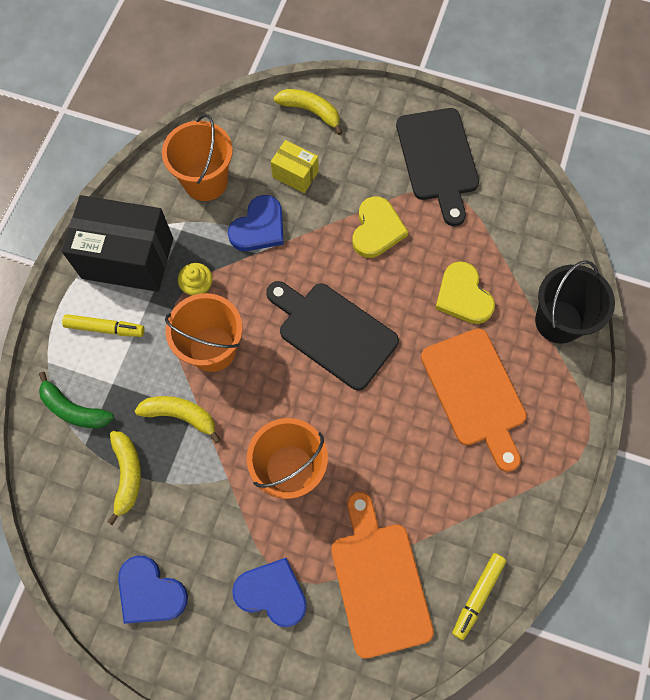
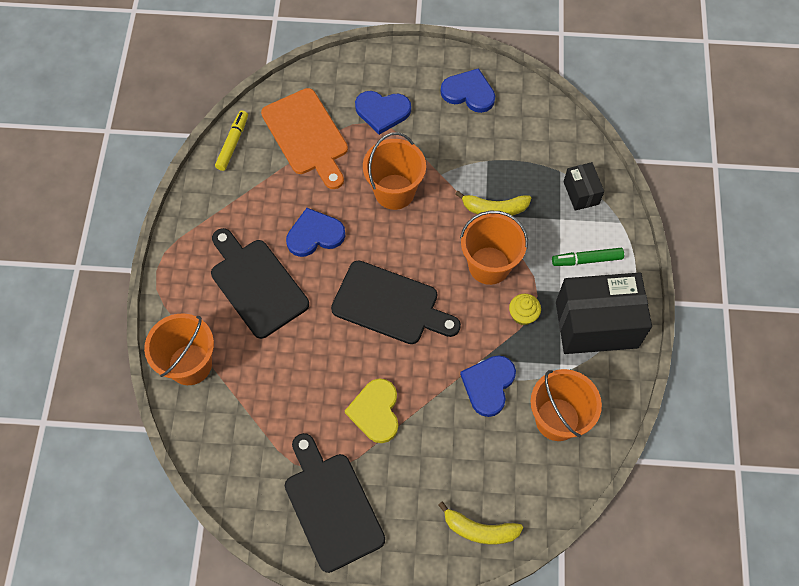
camera: 165 degrees right, 5 degrees down
(74, 409) = (581, 193): green banana -> black box
(105, 328) = (587, 260): yellow marker -> green marker
(127, 474) = (518, 159): yellow banana -> none
(295, 174) = (472, 450): yellow box -> none
(397, 437) = (315, 235): none -> blue heart
(463, 296) = (281, 366): yellow heart -> none
(475, 392) = (256, 284): orange cutting board -> black cutting board
(558, 321) = (190, 364): black bucket -> orange bucket

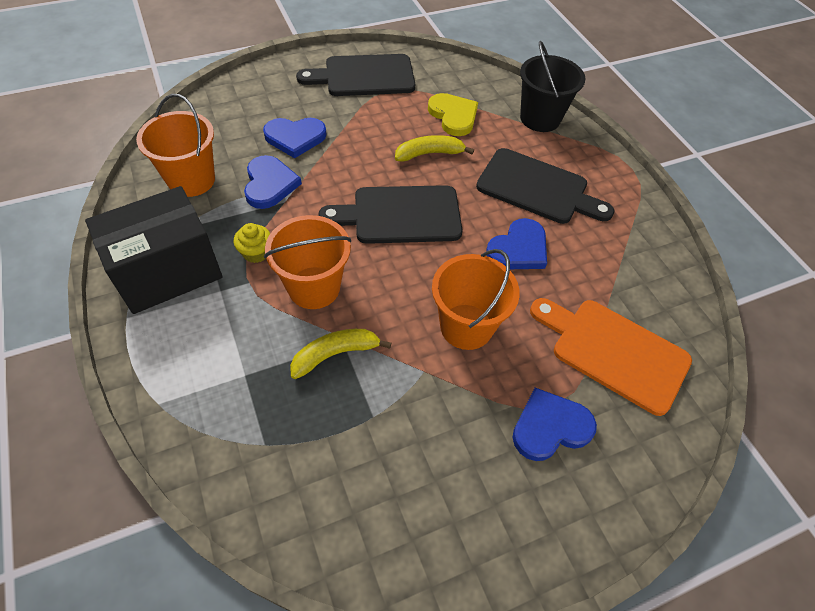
camera: 150 degrees right, 10 degrees down
(190, 364) = (540, 118): orange bucket -> black bucket
(233, 143) = (682, 307): yellow marker -> none
(331, 506) = (364, 76): black cutting board -> black cutting board turned 135 degrees clockwise
(375, 411) = (364, 136): yellow heart -> yellow heart (453, 116)
(469, 93) = (451, 518): blue heart -> blue heart (295, 138)
(479, 530) = (239, 95): yellow banana -> yellow banana (429, 154)
(581, 193) = (225, 423): black box -> none
(587, 260) = (195, 337): green marker -> none

